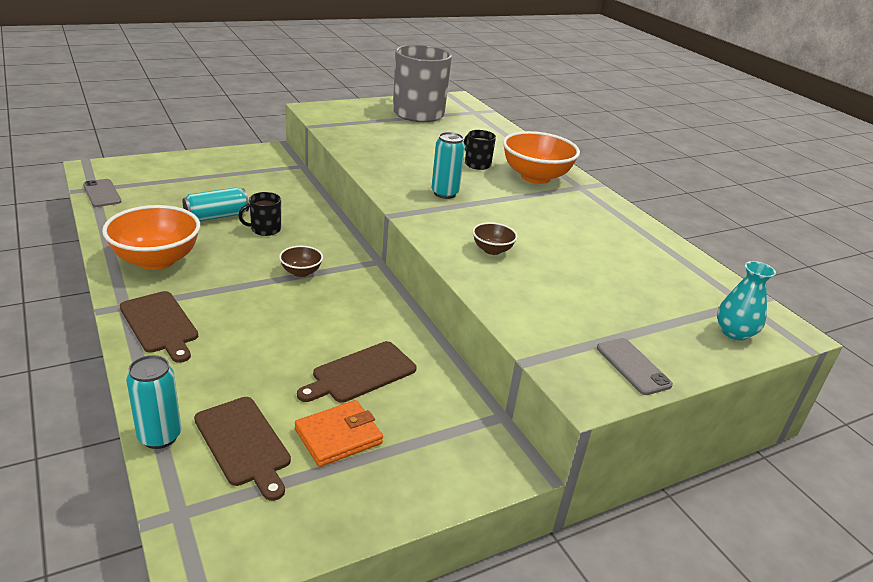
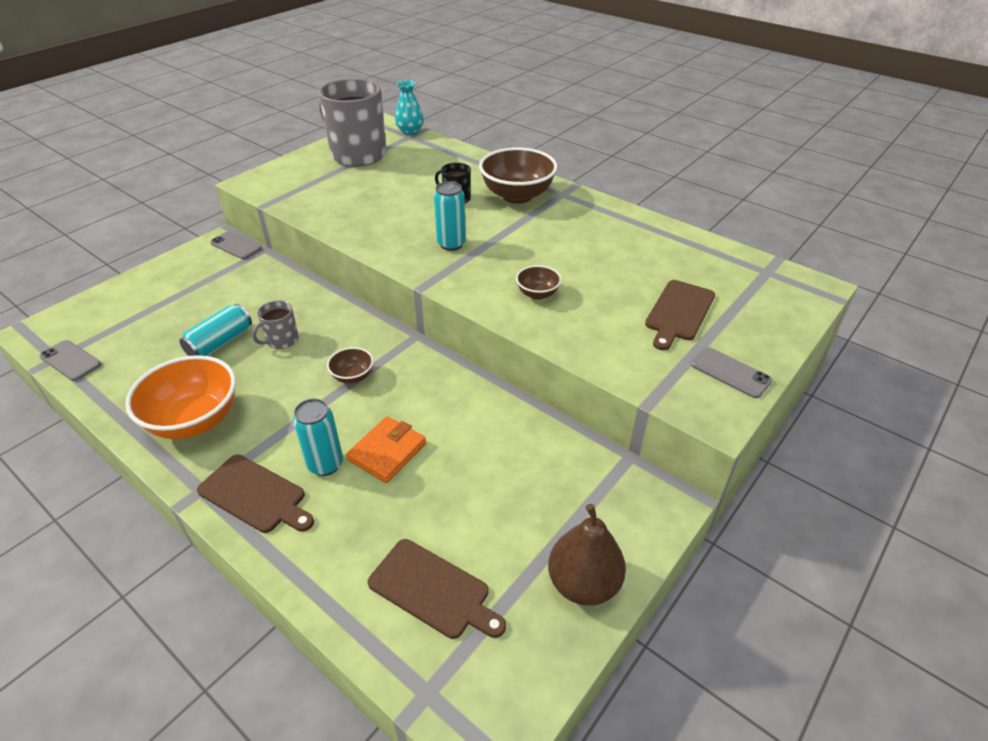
camera: 20 degrees left, 10 degrees up
(159, 436) = (348, 621): turquoise can -> turquoise can (325, 464)
(265, 229) = (281, 340): black mug -> grey mug
(281, 157) = (236, 246): none -> grey phone
(338, 436) = (511, 542): orange wallet -> orange wallet (387, 452)
(360, 373) = (485, 466): brown cutting board -> brown cutting board (679, 312)
(378, 494) = (583, 583): none -> brown pear
(535, 177) = (517, 196): orange bowl -> brown bowl
(734, 332) = (779, 305): turquoise vase -> turquoise vase (410, 131)

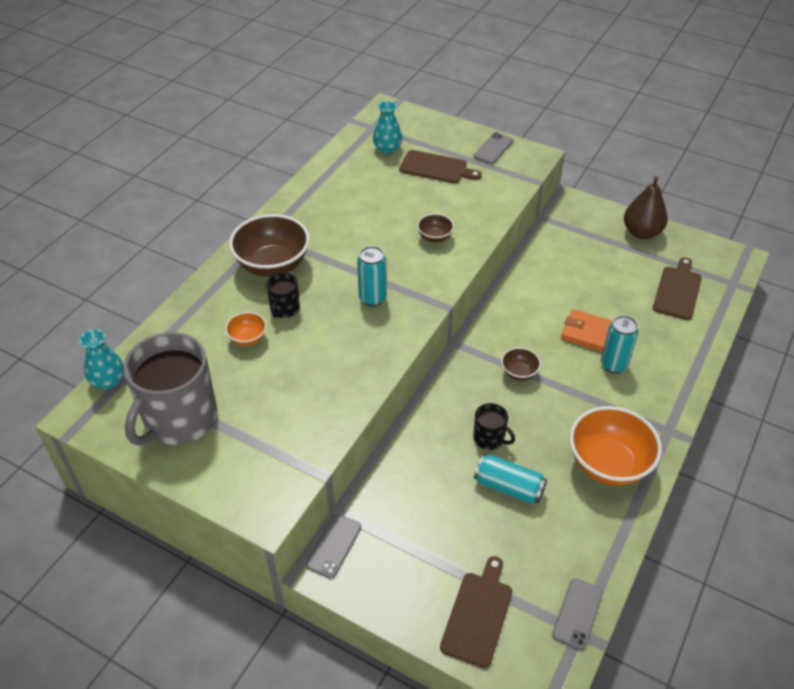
camera: 100 degrees left, 5 degrees up
(255, 495) = (657, 396): brown cutting board -> brown cutting board (478, 615)
(281, 340) = (489, 438): grey mug -> black mug
(427, 181) = (248, 338): none -> orange bowl
(719, 278) = (387, 148): none -> turquoise vase

